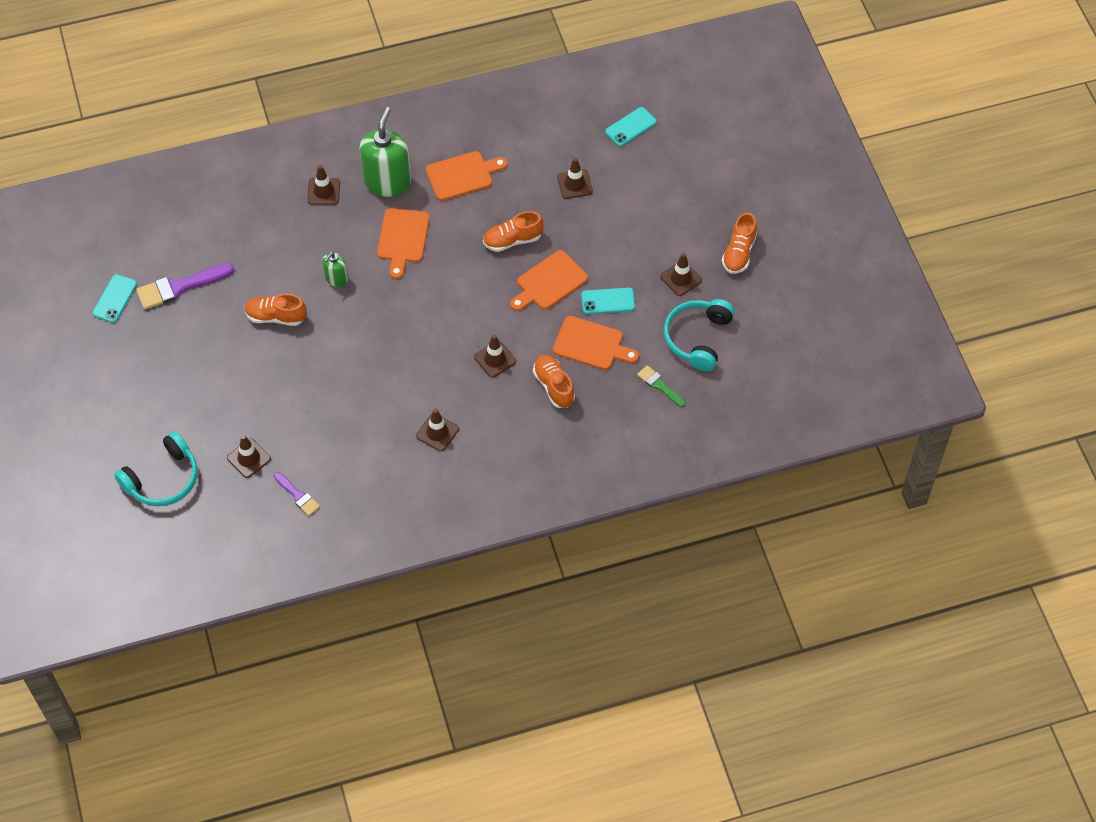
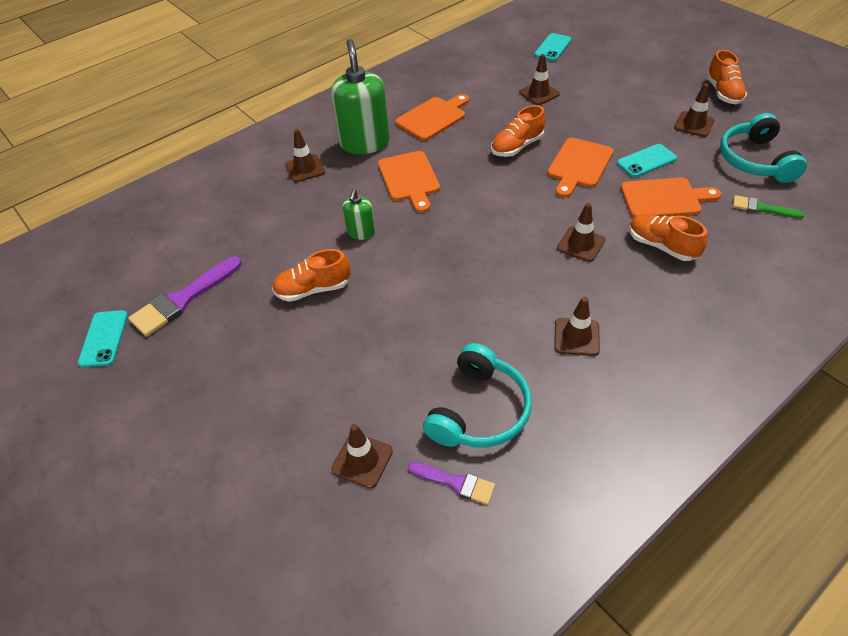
camera: 20 degrees left, 10 degrees down
(163, 479) = (251, 540): turquoise headphones -> turquoise headphones (479, 410)

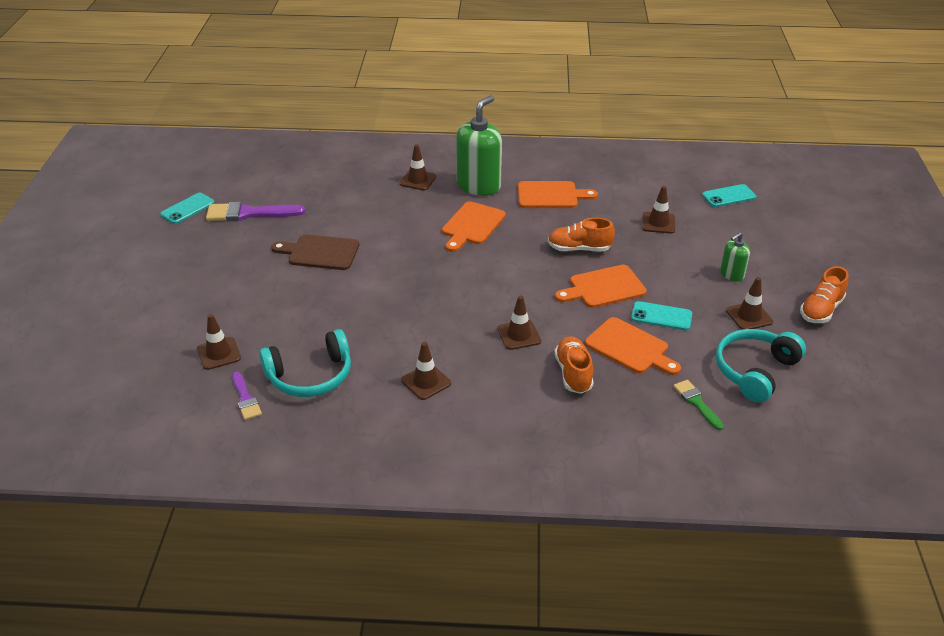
camera: 40 degrees right, 10 degrees down
(313, 289) = (320, 252): orange shoe -> brown cutting board
(361, 232) = (393, 239): green soap dispenser -> green soap dispenser (731, 274)

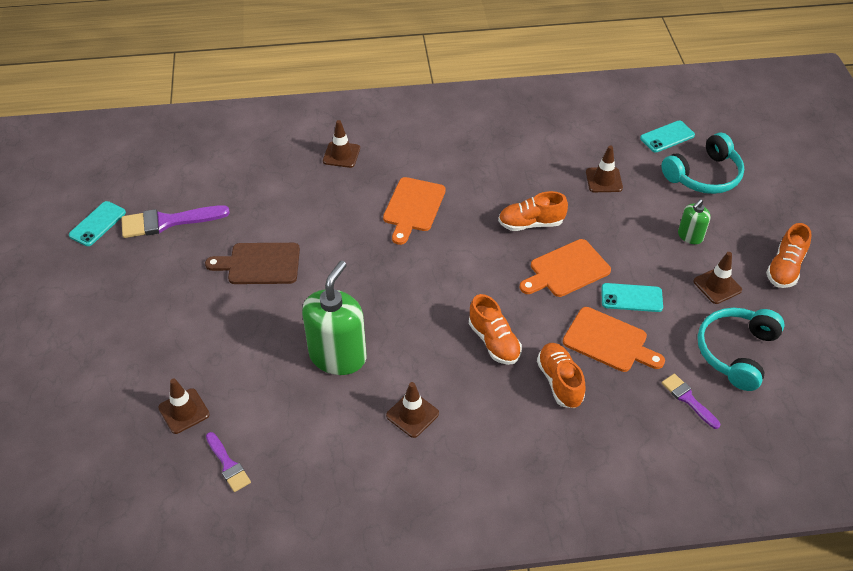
camera: 10 degrees left, 10 degrees up
(310, 376) = (290, 425): turquoise headphones -> turquoise headphones (704, 175)
(479, 186) = (408, 154): green soap dispenser -> green soap dispenser (338, 356)
(519, 335) = (494, 341): brown traffic cone -> orange shoe
(551, 195) = (486, 158): orange cutting board -> none
(696, 403) = (688, 399): green brush -> purple brush

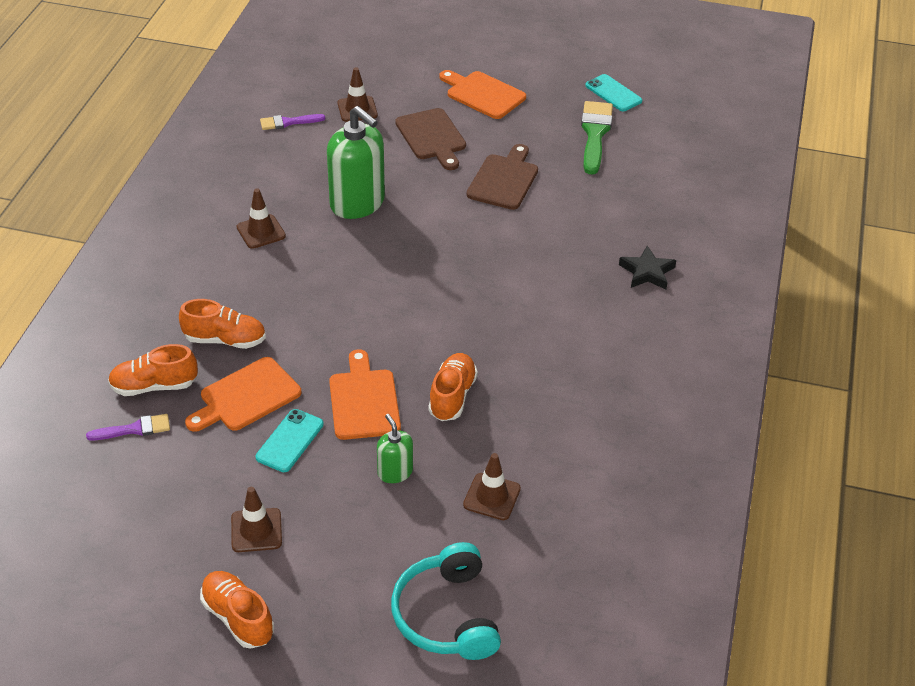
camera: 110 degrees right, 5 degrees down
(168, 222) = (595, 134): purple brush -> green brush
(212, 334) = (432, 137): none -> brown cutting board
(341, 155) = (647, 272): brown traffic cone -> black star
(413, 207) = (529, 306): orange cutting board -> orange cutting board (483, 94)
(494, 341) = (305, 309): orange shoe -> orange shoe (154, 386)
(667, 137) = (545, 610): turquoise phone -> none
(690, 236) = (348, 542): green soap dispenser -> green soap dispenser (395, 472)
(736, 352) = (158, 499): turquoise headphones -> none

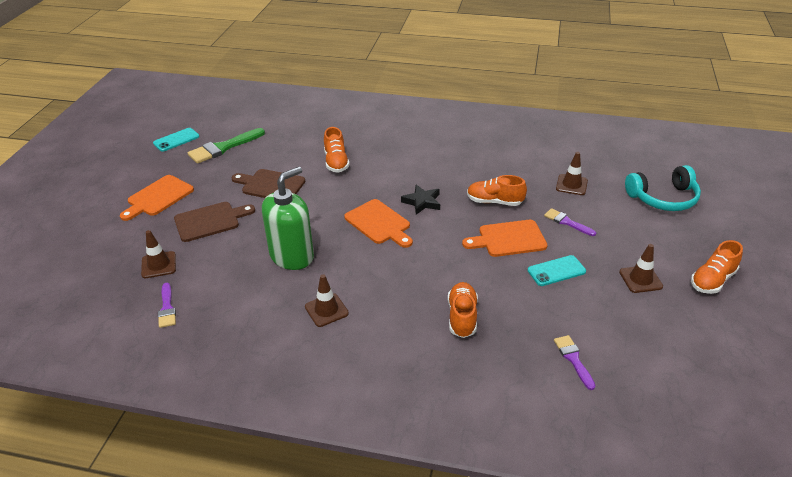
camera: 90 degrees left, 5 degrees down
(154, 386) = (523, 354): orange shoe -> orange shoe (336, 162)
(246, 397) = (520, 298): orange cutting board -> orange cutting board (379, 223)
(289, 441) = (556, 271): turquoise phone -> turquoise phone turned 45 degrees counterclockwise
(395, 472) = (567, 222): green soap dispenser -> purple brush
(595, 134) = (223, 148): green brush -> green brush turned 45 degrees counterclockwise
(647, 272) = (370, 131): black star -> black star (422, 202)

